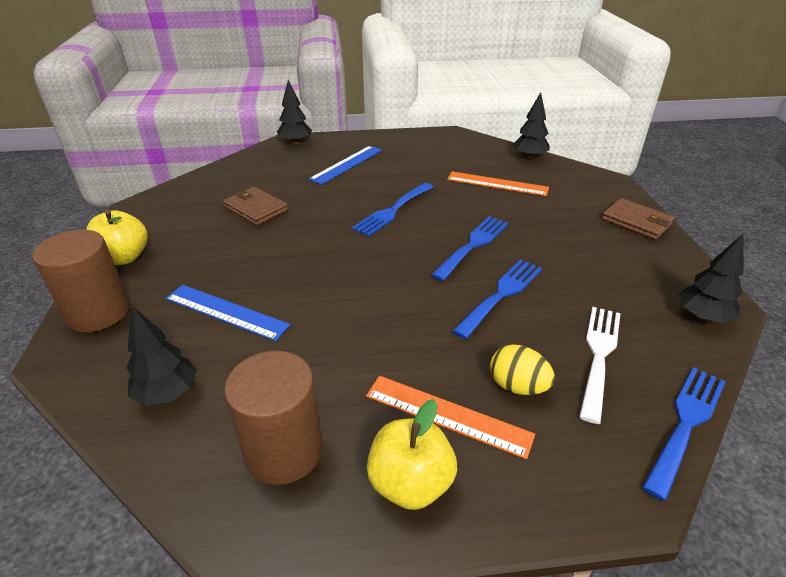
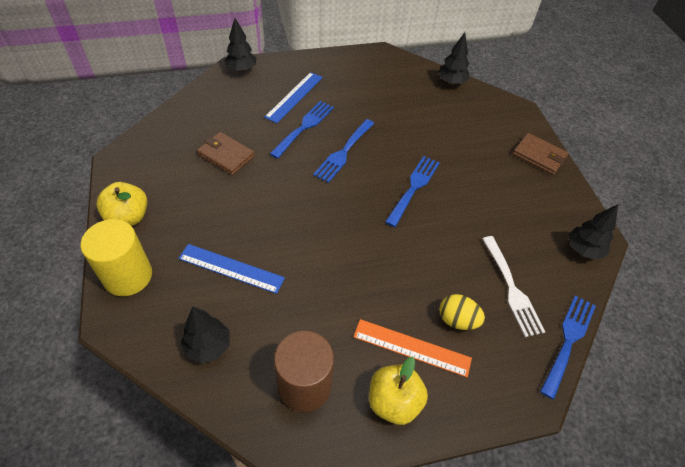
camera: 10 degrees left, 15 degrees up
(98, 312) = (128, 276): brown cylinder -> yellow cylinder
(497, 184) = (427, 116): orange ruler -> none
(501, 294) = (440, 237): blue fork -> blue fork (304, 127)
(599, 355) = (512, 289): white fork -> white fork turned 150 degrees clockwise

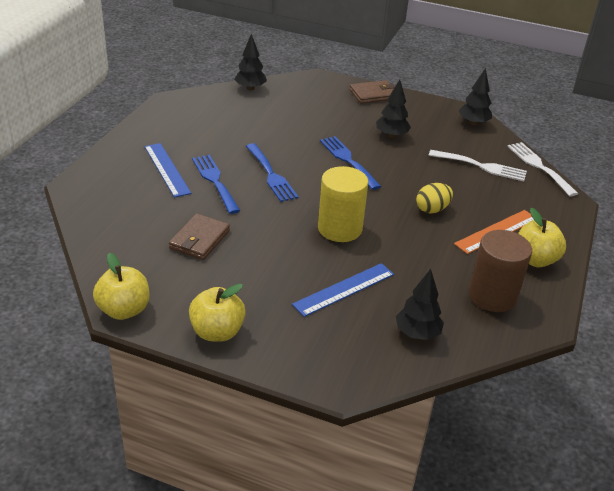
camera: 55 degrees left, 15 degrees down
(120, 159) = (124, 310): none -> yellow apple
(128, 276) = (295, 357): yellow cylinder -> yellow cylinder (339, 228)
(226, 155) = (200, 239): brown wallet -> brown wallet turned 45 degrees counterclockwise
(241, 69) = (84, 182): black tree -> black tree (391, 135)
(457, 320) = (489, 201): yellow egg -> yellow egg (432, 209)
(568, 341) = (539, 166): blue fork -> white fork

